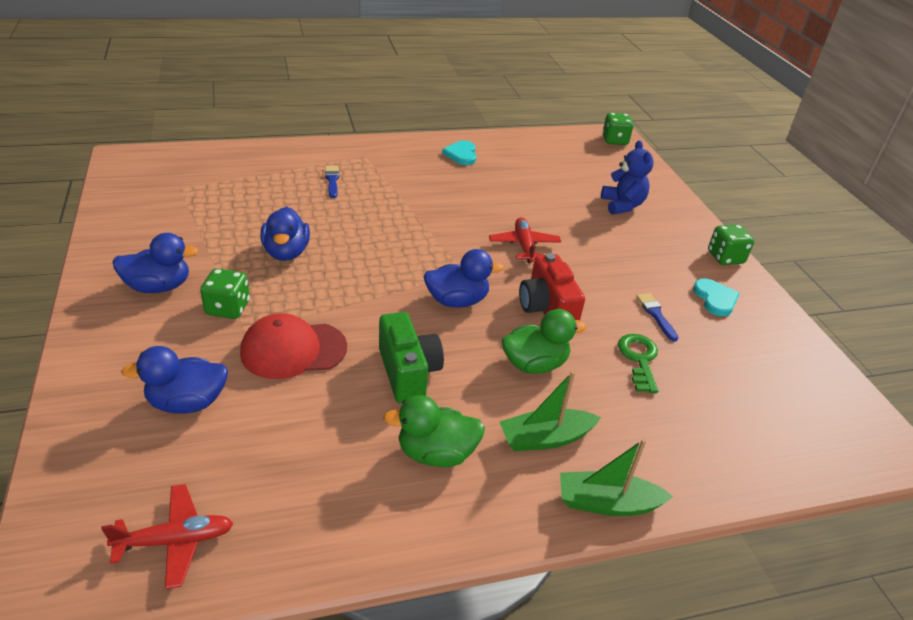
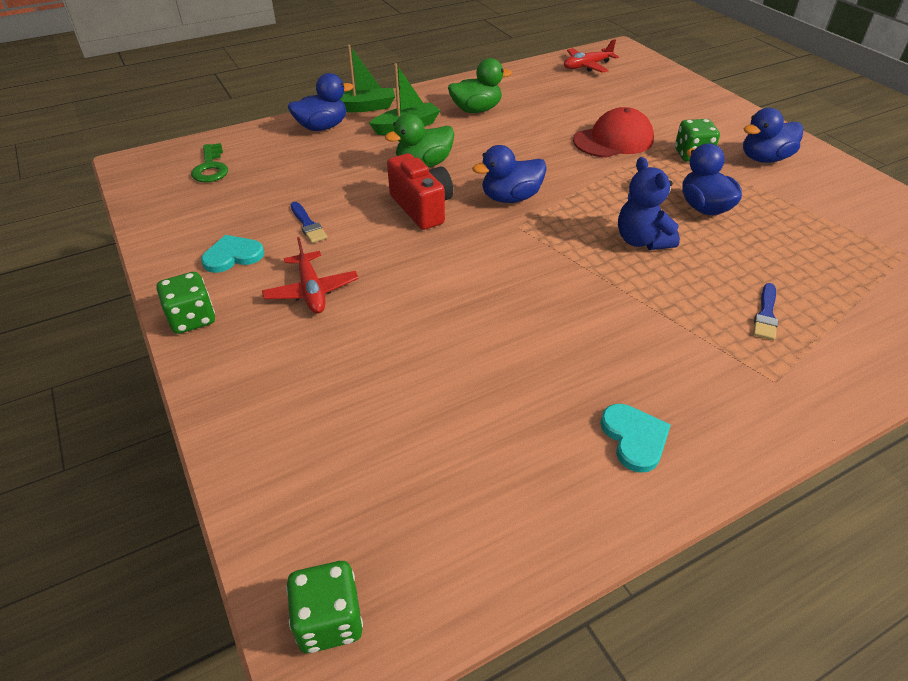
camera: 170 degrees right, 5 degrees up
(187, 402) = (647, 106): blue duck -> blue duck (322, 127)
(332, 180) = (766, 315): blue brush -> blue brush turned 45 degrees clockwise
(408, 373) = (519, 142): green camera -> none
(524, 246) = (464, 273): red plane -> red plane (311, 291)
(622, 205) = (330, 384): blue teddy bear -> blue teddy bear (642, 241)
(639, 359) = (332, 184): green key -> green key (211, 167)
(715, 299) = (233, 256): turquoise heart -> turquoise heart turned 90 degrees clockwise

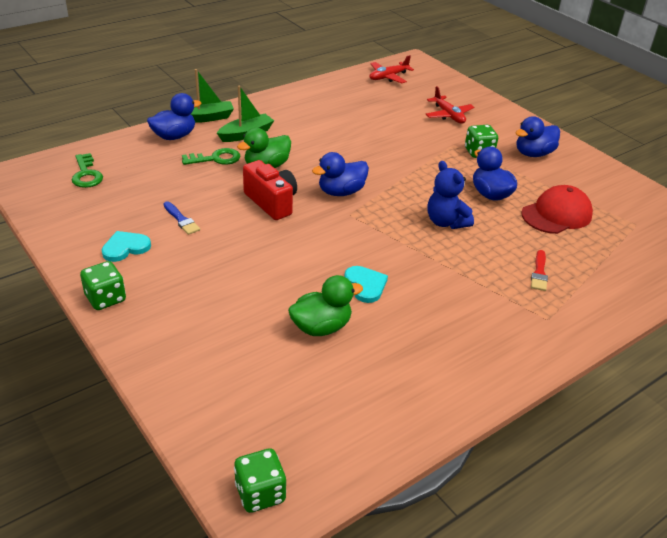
camera: 10 degrees left, 5 degrees down
(311, 291) = (196, 272): red plane -> red plane (448, 115)
(365, 154) = (216, 159): none -> green key
(476, 110) = (302, 118): green duck -> green duck (321, 327)
(613, 140) = (416, 141): red cap -> red cap (556, 214)
(634, 438) = (453, 363): turquoise heart -> turquoise heart (365, 285)
(766, 315) = (539, 273): blue brush -> red brush

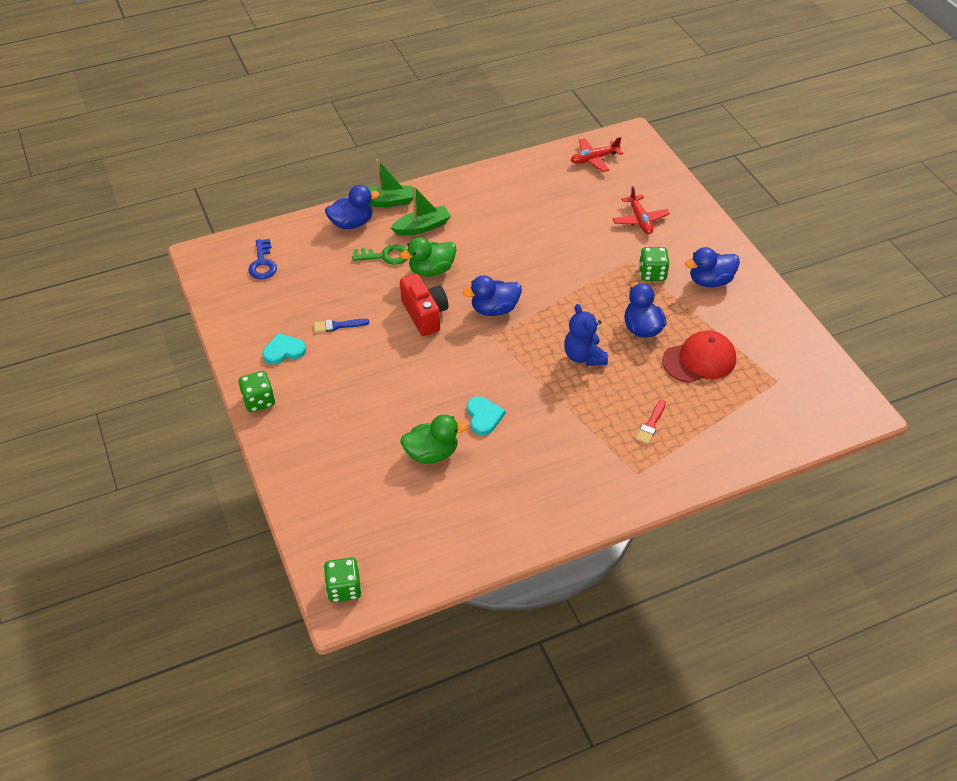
camera: 15 degrees right, 10 degrees up
(86, 174) = (263, 263): green key -> blue key
(181, 220) = (338, 325): blue brush -> blue brush turned 105 degrees clockwise

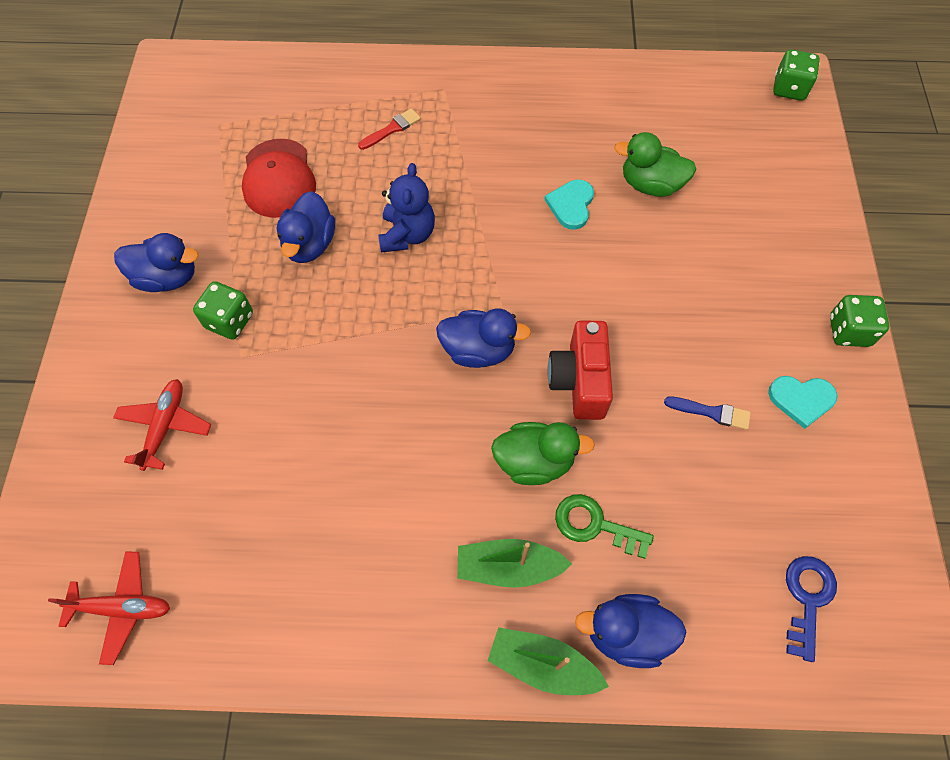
camera: 155 degrees left, 15 degrees up
(699, 360) = (278, 179): red cap -> red cap turned 105 degrees counterclockwise

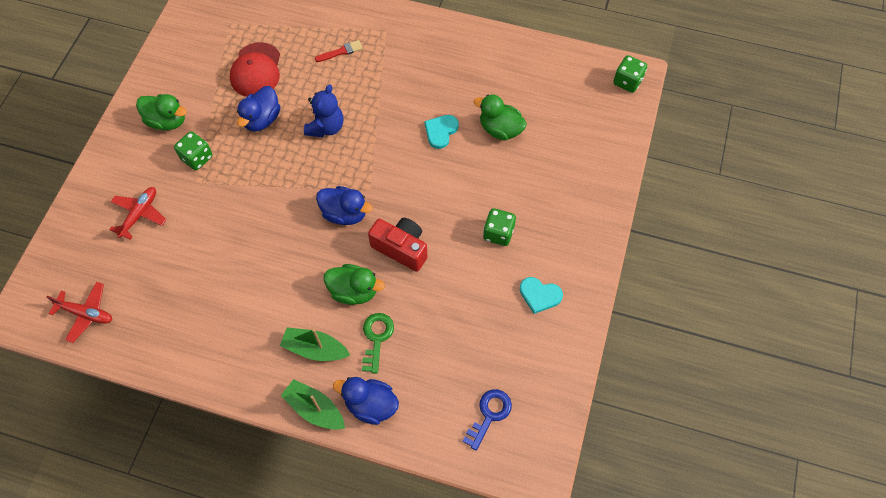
camera: 15 degrees right, 0 degrees up
(167, 278) = (167, 121): blue duck -> green duck
(579, 381) = (401, 248): red camera -> red camera turned 105 degrees clockwise
(595, 525) = (376, 338): green key -> green key turned 60 degrees clockwise
(711, 412) = (477, 289): blue brush -> none
(849, 331) = (591, 259): green dice -> green dice (498, 233)

